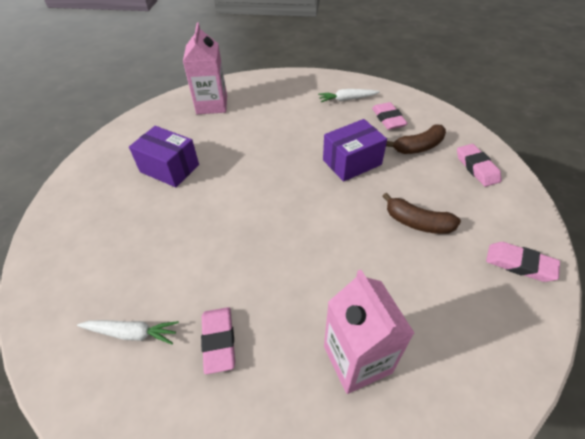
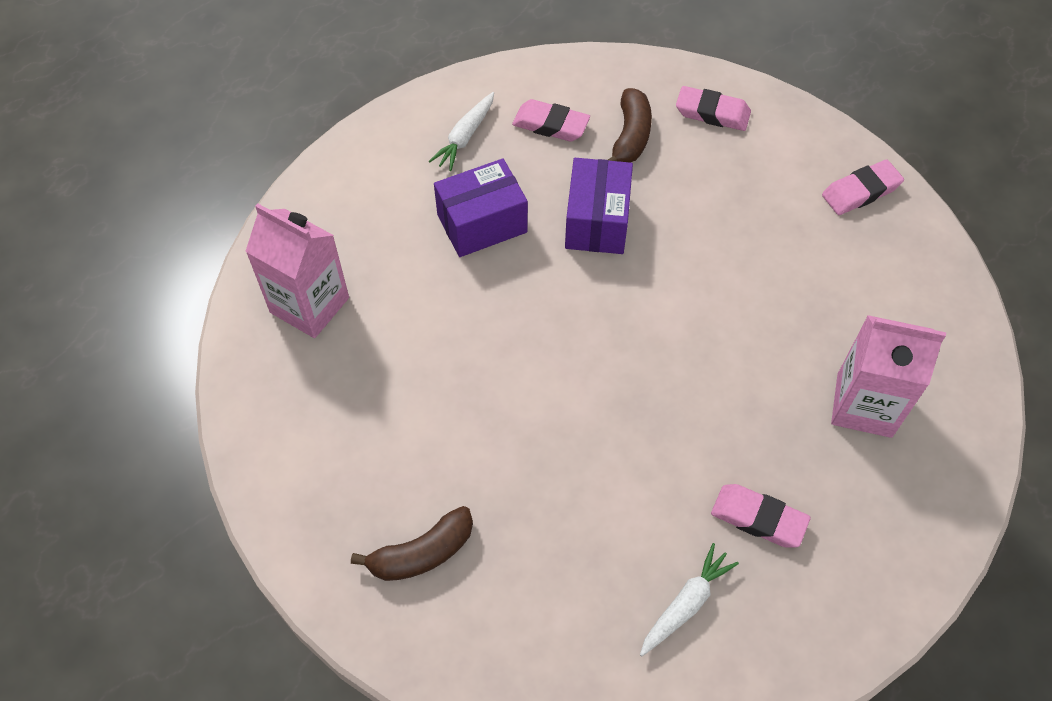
camera: 55 degrees left, 10 degrees up
(169, 168) = (419, 436): purple box -> purple box (482, 223)
(417, 222) = (744, 231): brown banana -> brown banana (422, 553)

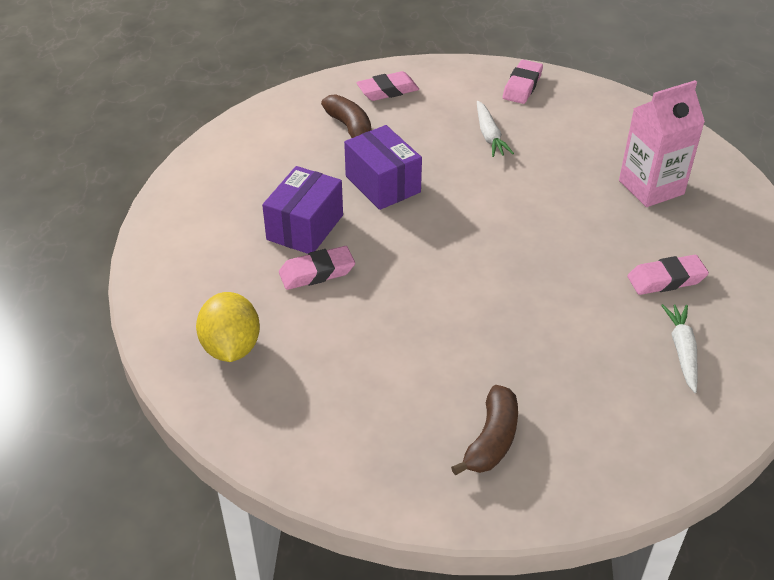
camera: 40 degrees left, 15 degrees down
(309, 305) = (231, 347): pink carton -> yellow lemon
(465, 137) = (234, 186): white carrot -> white carrot (489, 135)
(551, 125) = (288, 148): pink eraser -> pink eraser (317, 272)

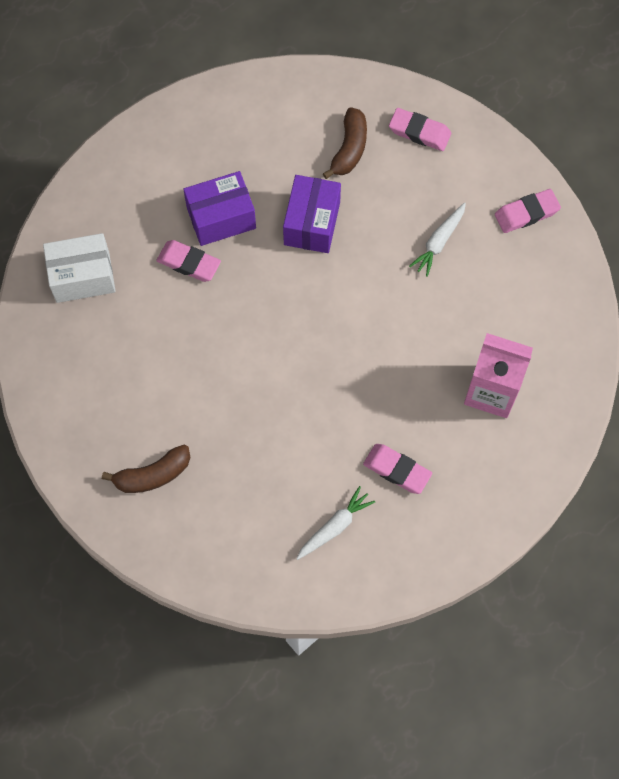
camera: 45 degrees right, 25 degrees up
(231, 347) = (83, 277): yellow lemon -> white box

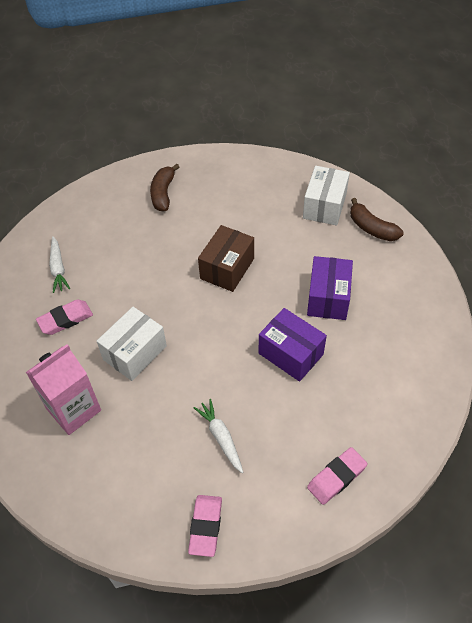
camera: 120 degrees right, 15 degrees down
(189, 263) = (301, 265): pink eraser -> none
(234, 337) = (227, 268): none -> brown box
(349, 149) = (346, 412): brown banana -> brown banana (371, 228)
(395, 371) = (135, 353): none -> white box

